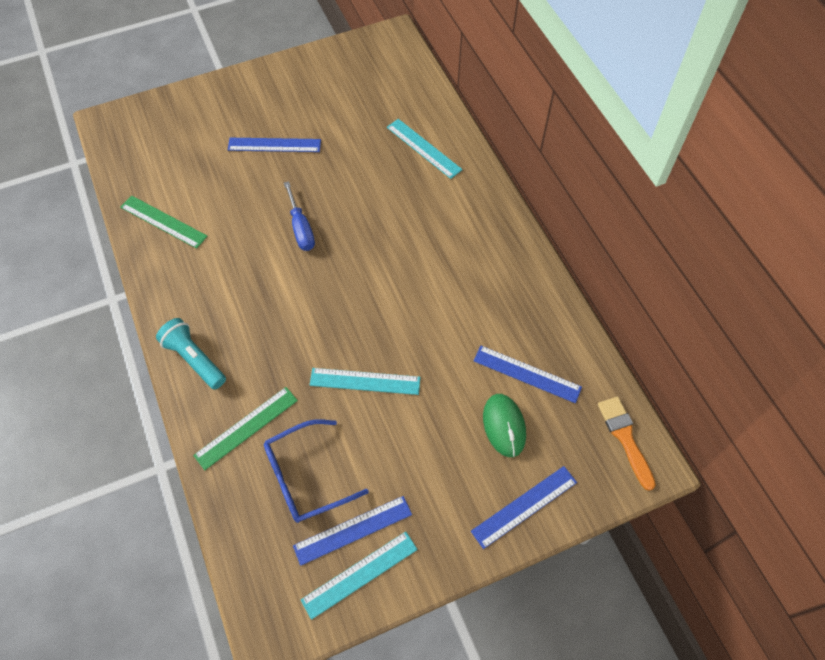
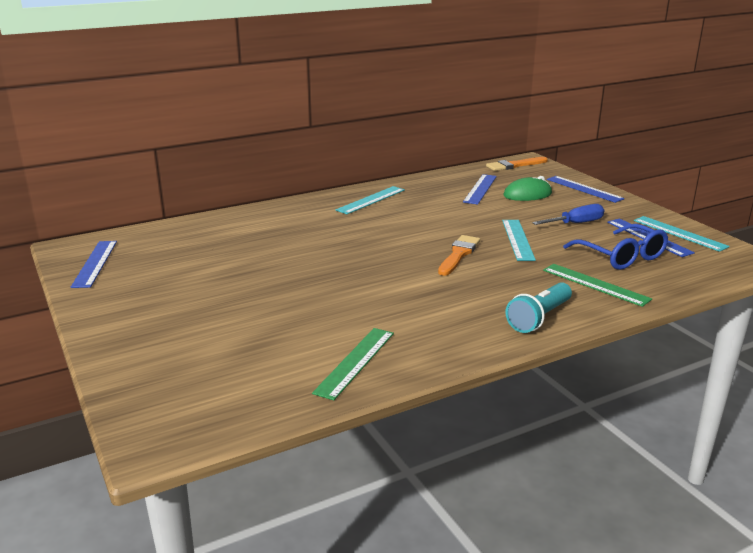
camera: 95 degrees left, 35 degrees down
(274, 145) = (229, 301): blue ruler -> blue ruler (95, 263)
(301, 228) = (354, 277): blue screwdriver -> blue screwdriver (575, 223)
(335, 318) = (458, 254): none -> orange brush
(423, 148) = (247, 227): turquoise ruler -> turquoise ruler (371, 200)

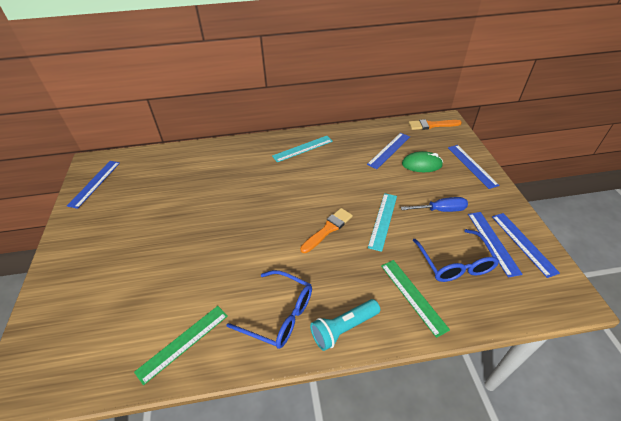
camera: 20 degrees right, 20 degrees up
(455, 322) = (278, 314): none -> blue glasses
(679, 233) = (523, 243): turquoise ruler -> blue ruler

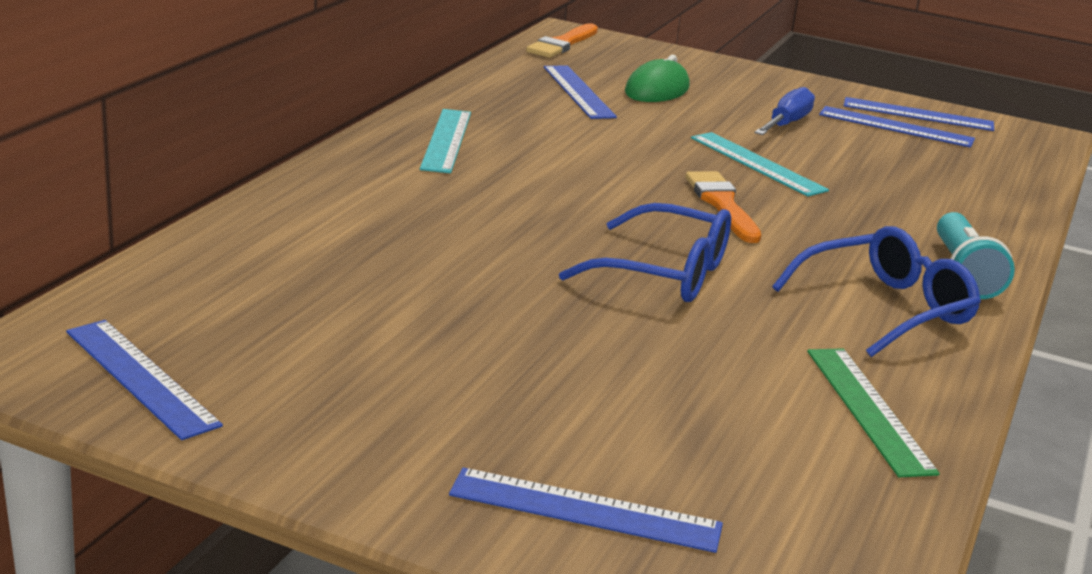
camera: 60 degrees left, 20 degrees down
(413, 296) = (945, 208): green ruler -> none
(454, 262) = (908, 161): blue glasses -> blue glasses (663, 273)
(472, 166) = (713, 68): blue ruler -> blue ruler (585, 510)

